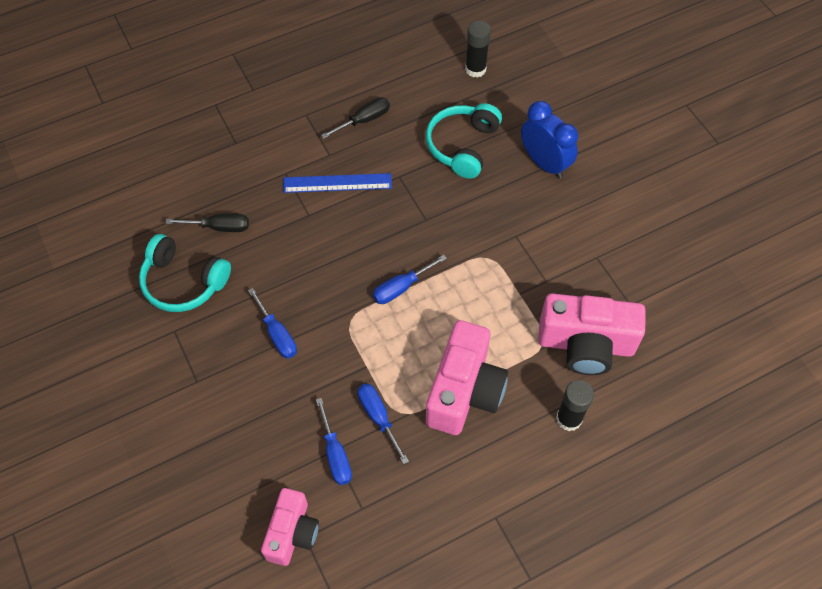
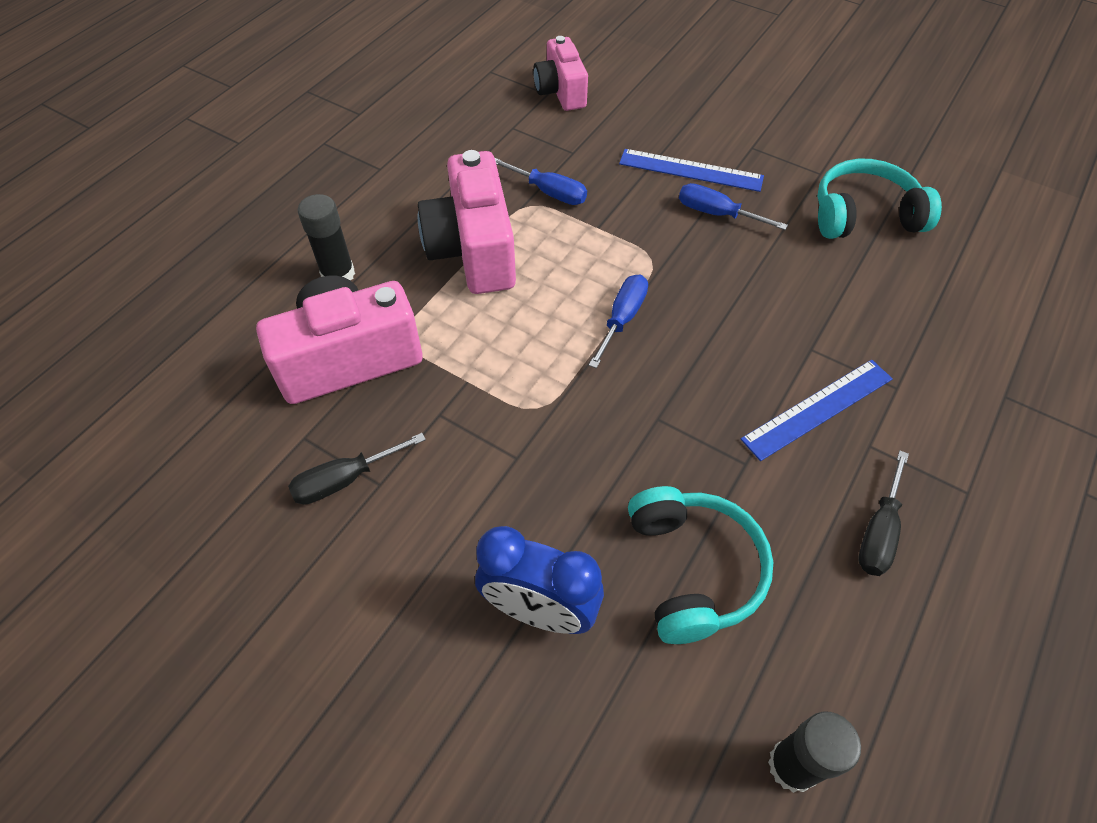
camera: 150 degrees right, 5 degrees down
(219, 227) = (895, 284): black screwdriver -> black screwdriver (345, 480)
(260, 383) = (690, 170): none -> blue ruler
(335, 454) = (568, 151): blue screwdriver -> none

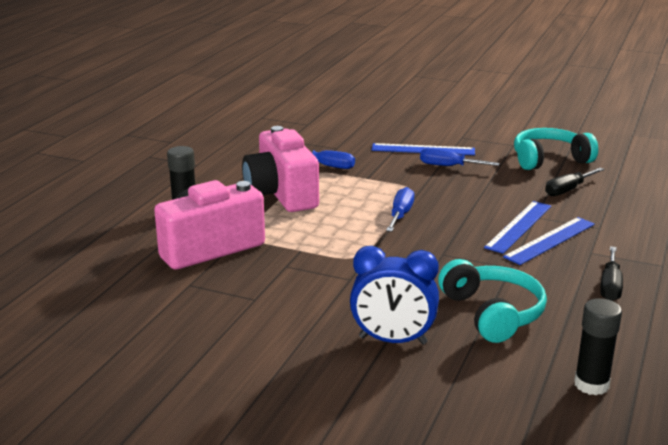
camera: 10 degrees left, 30 degrees down
(345, 480) = (228, 299): black screwdriver -> black screwdriver (568, 190)
(560, 92) = (316, 123): pink camera -> none
(781, 369) = (519, 226): none -> blue ruler

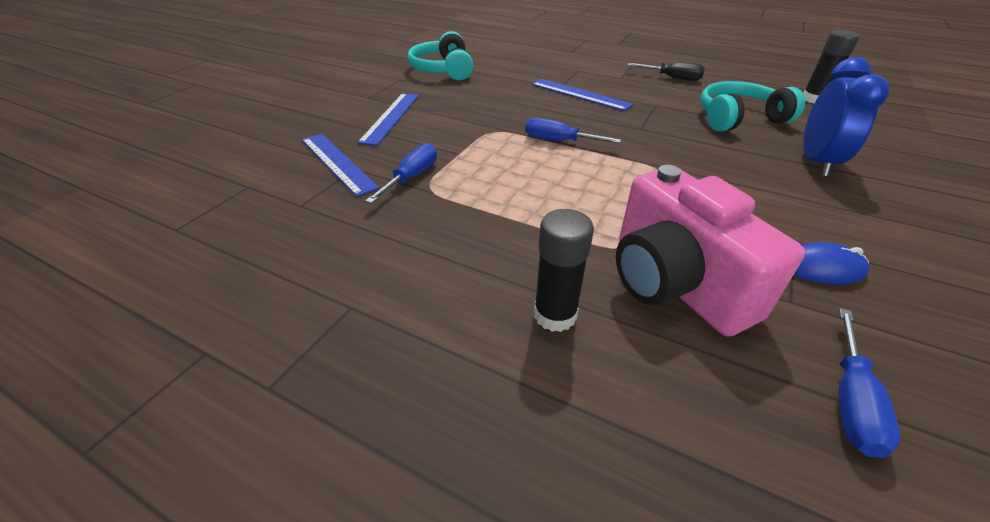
camera: 85 degrees left, 15 degrees up
(222, 303) = (821, 268): none -> blue mouse
(281, 194) = (496, 215): pink camera -> none
(448, 166) = (442, 109): blue screwdriver -> blue screwdriver (851, 401)
(550, 240) = (604, 87): blue ruler -> blue ruler (337, 163)
(568, 190) = (508, 71): black screwdriver -> none

